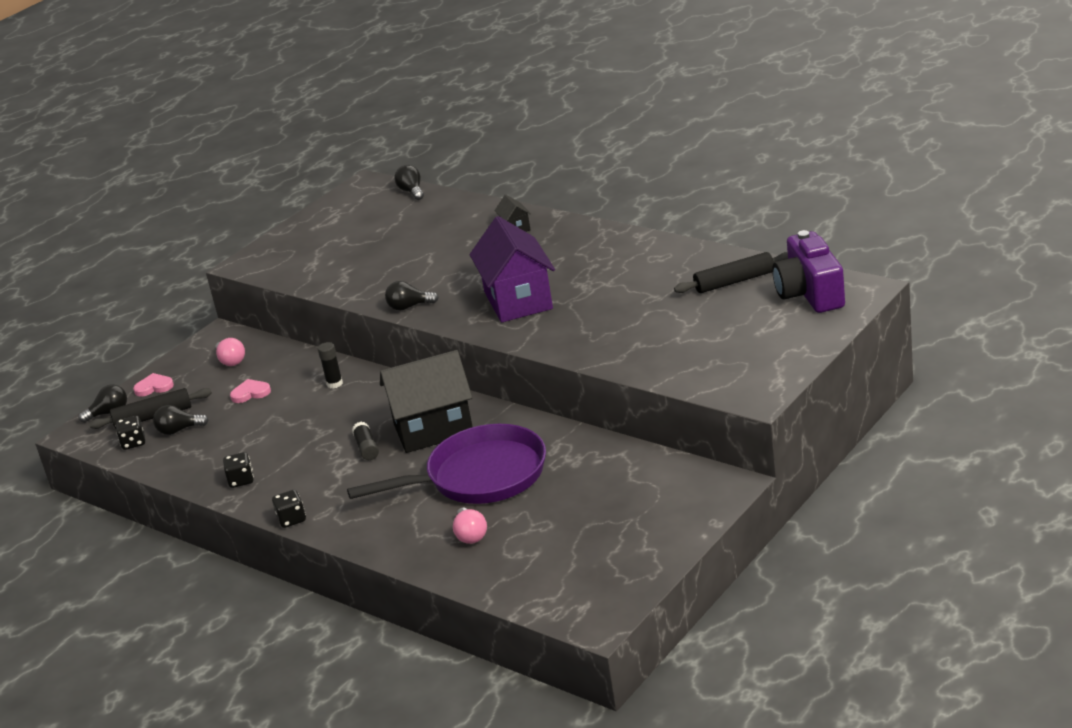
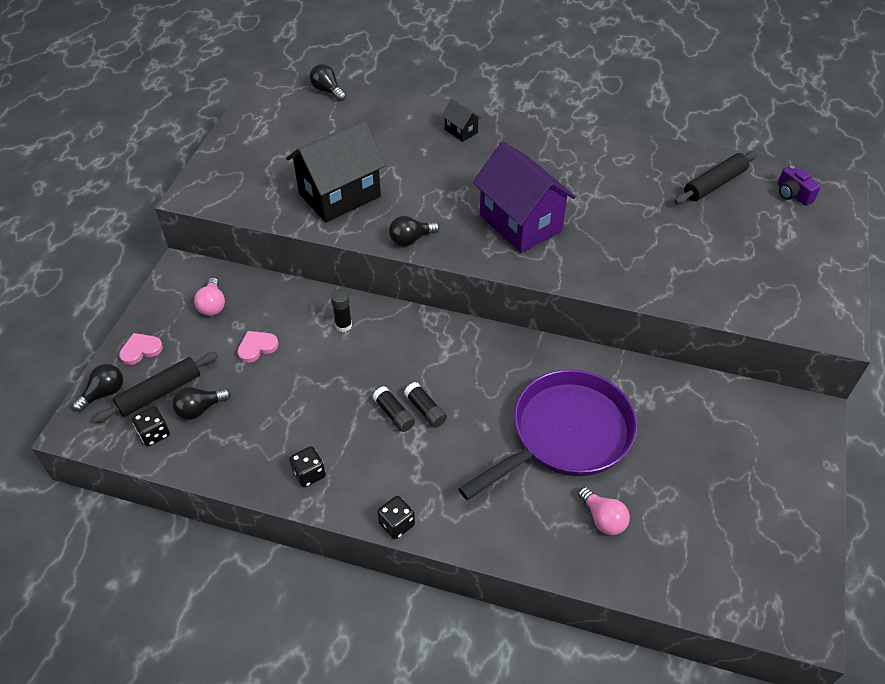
camera: 25 degrees left, 20 degrees up
(231, 361) = (212, 305): pink light bulb -> pink light bulb turned 45 degrees clockwise
(337, 448) = (394, 414): none -> black glue stick
(433, 429) = (482, 376): black house -> black house (339, 195)
(810, 293) = (792, 194): purple camera -> purple camera, size x0.50

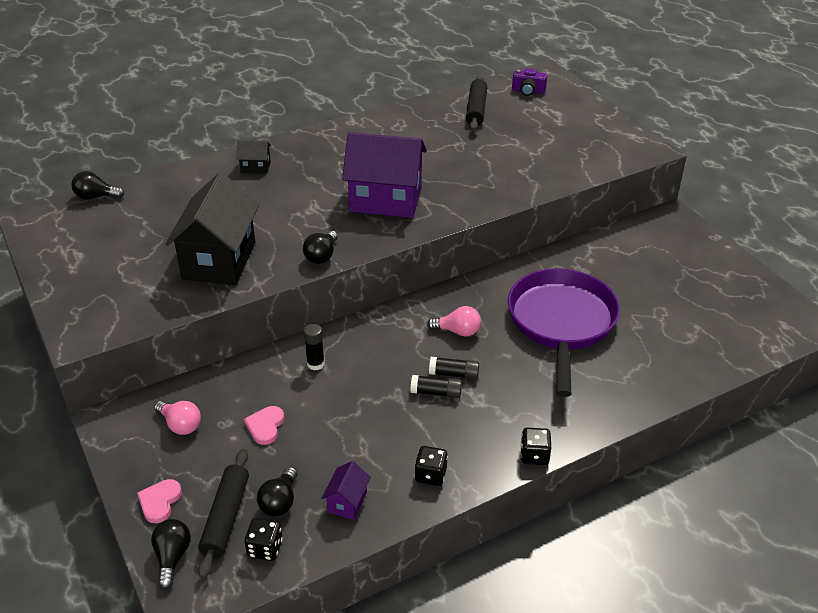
camera: 45 degrees left, 10 degrees down
(236, 445) = (347, 502): none -> purple house
(603, 518) = (646, 352): pink light bulb -> pink light bulb (458, 331)

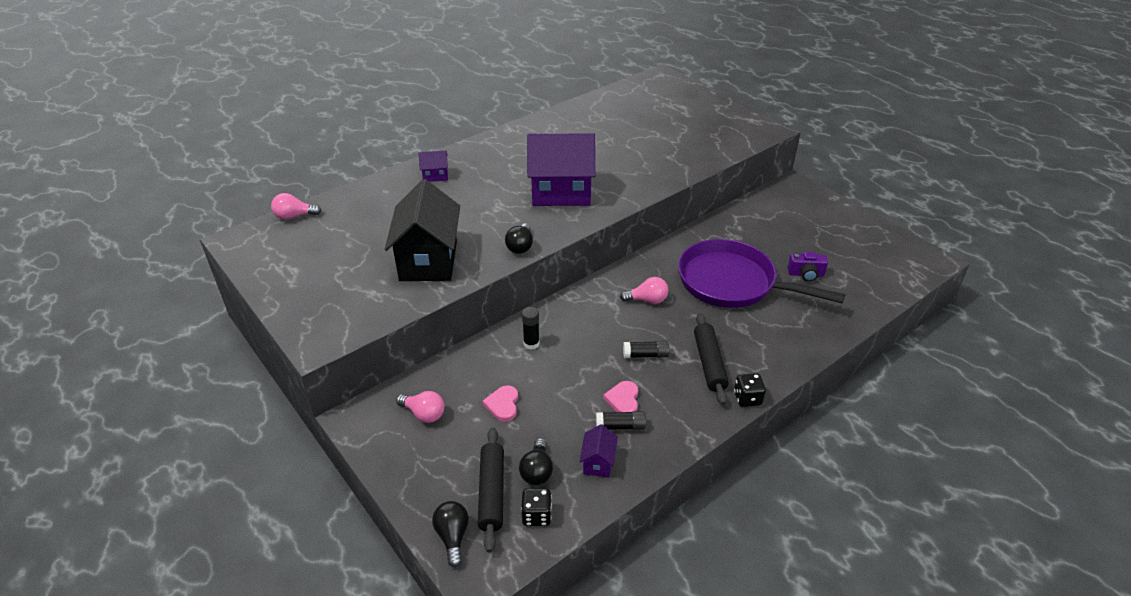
camera: 10 degrees left, 0 degrees up
(96, 197) = (294, 216): black light bulb -> pink light bulb
(159, 502) = (425, 487): pink heart -> pink heart (623, 400)
(255, 167) = (435, 176): black house -> purple house
(430, 475) = (664, 428): black dice -> none
(454, 374) = (656, 337): black glue stick -> black glue stick (620, 426)
(476, 109) = (613, 110): black rolling pin -> black rolling pin (709, 363)
(528, 91) = (652, 91): purple camera -> purple camera (806, 274)
(561, 323) = (732, 283): purple pan -> purple pan turned 60 degrees counterclockwise

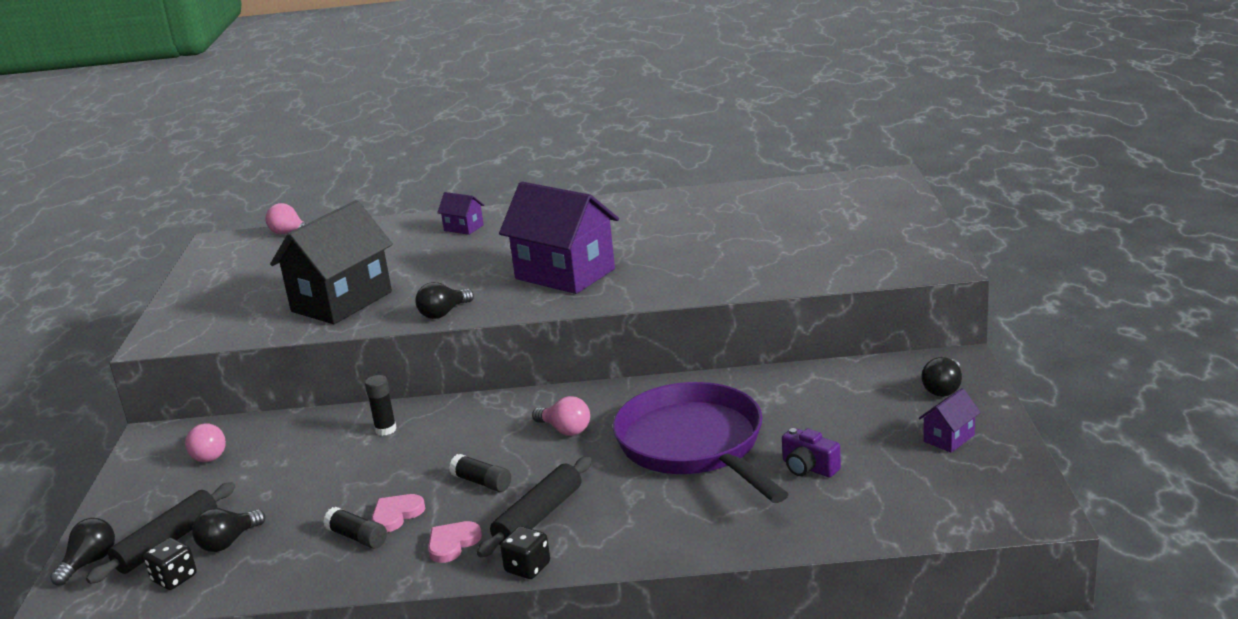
camera: 40 degrees right, 15 degrees down
(503, 405) = (282, 474): pink heart -> pink heart (452, 543)
(598, 462) = (290, 559): purple house -> purple house (949, 438)
(808, 203) = (943, 389): none -> black light bulb

